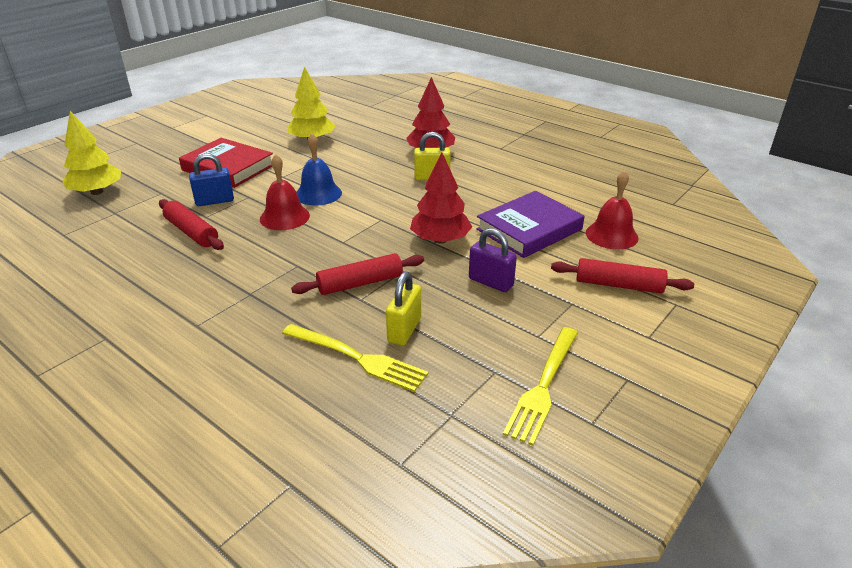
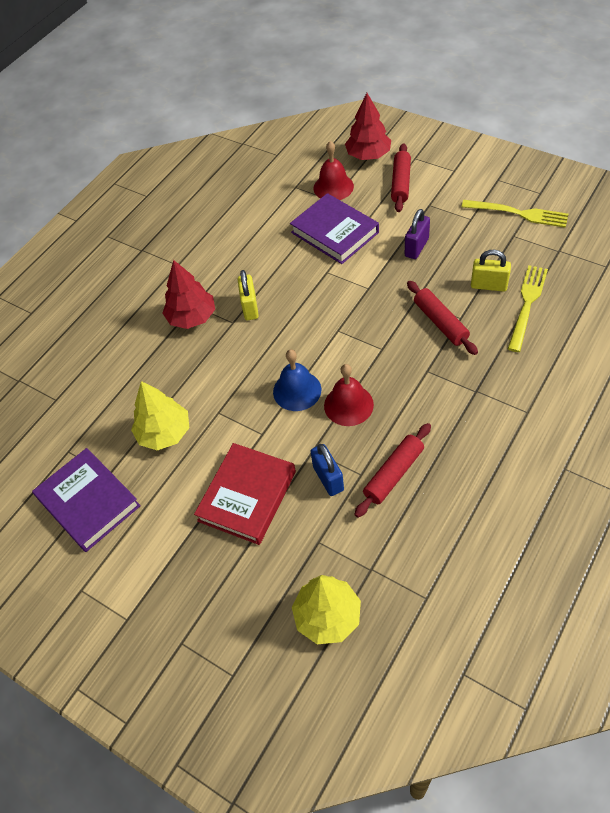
camera: 90 degrees left, 20 degrees up
(271, 116) = (88, 502): none -> purple book
(440, 240) = (363, 284): red tree -> red tree (368, 155)

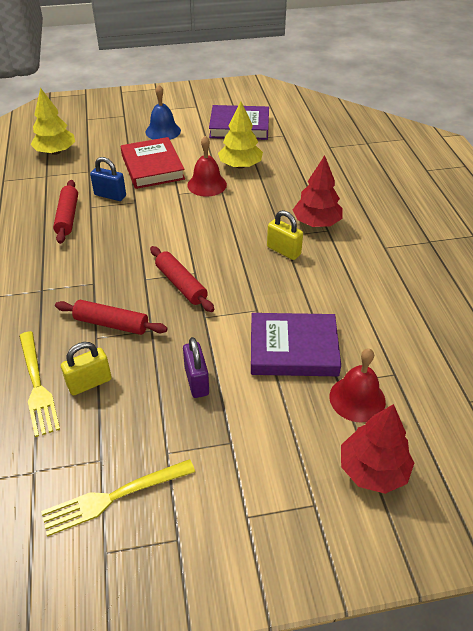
camera: 130 degrees right, 10 degrees down
(297, 390) = (182, 223): blue bell -> blue bell (163, 131)
(348, 405) = (135, 234): red bell -> red bell (207, 184)
(400, 183) = (291, 452): red rolling pin -> red rolling pin (181, 284)

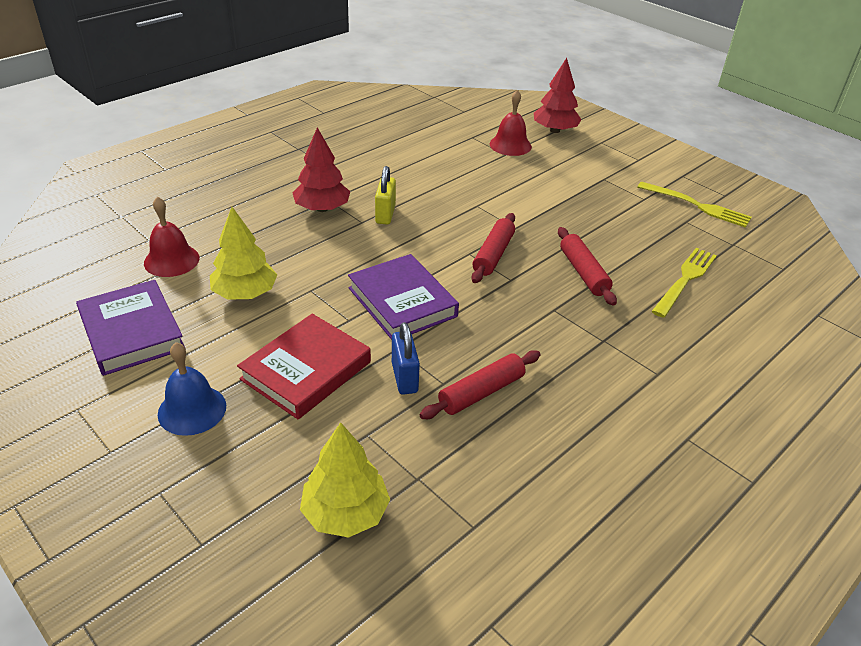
camera: 125 degrees left, 5 degrees down
(90, 383) = (647, 255): yellow padlock -> none
(196, 381) = (579, 208): purple padlock -> none
(207, 184) = (310, 304): red bell -> red bell (171, 260)
(293, 349) = (498, 178): purple book -> purple book (402, 302)

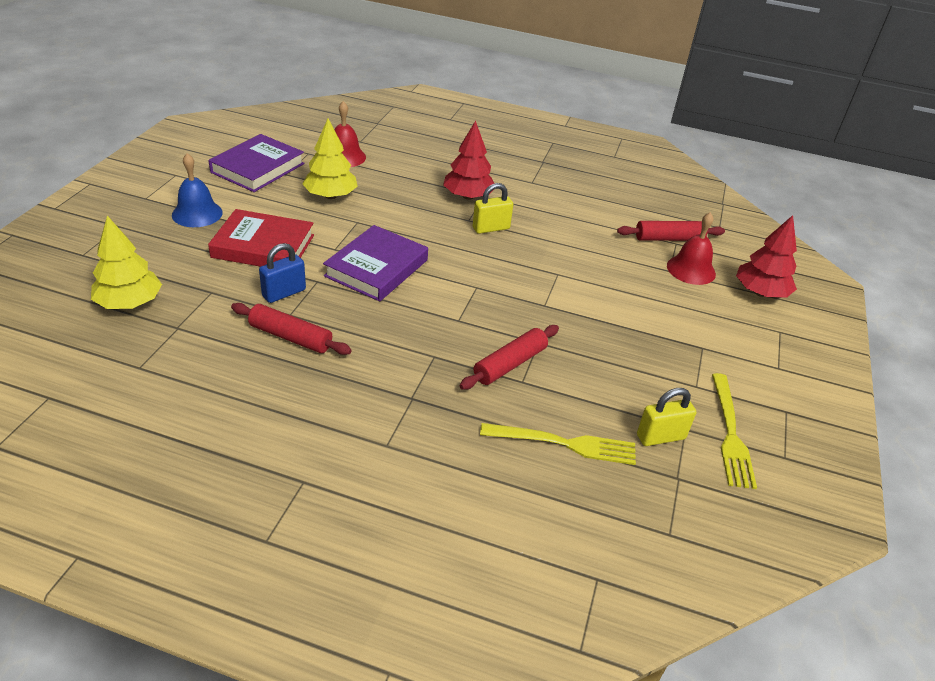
camera: 60 degrees right, 0 degrees up
(493, 254) = (487, 301): red rolling pin -> red rolling pin (669, 238)
(691, 235) = (660, 437): none -> yellow padlock

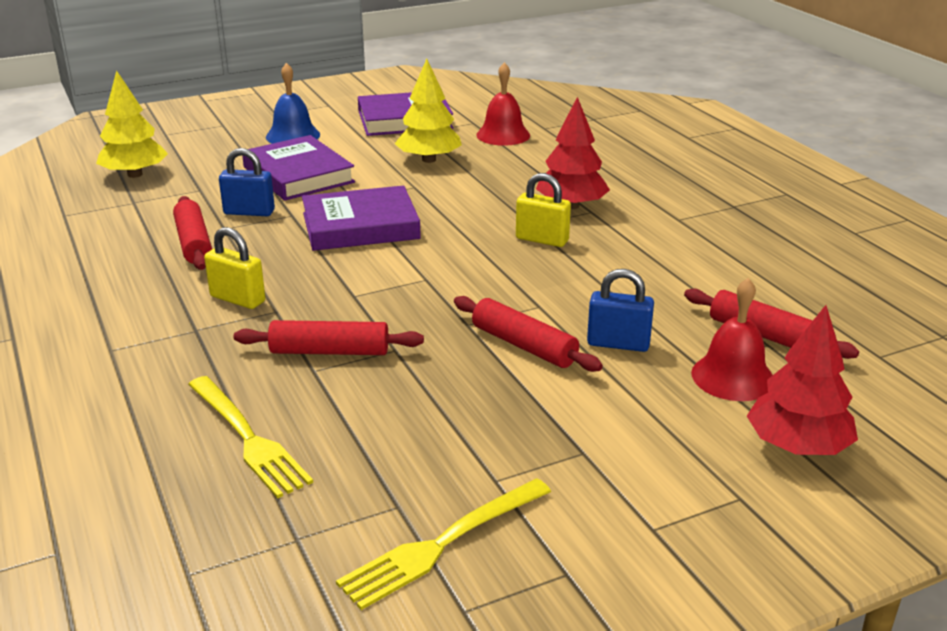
camera: 50 degrees right, 10 degrees down
(263, 246) = (298, 175): red book -> purple book
(590, 303) = (524, 345): none -> red rolling pin
(624, 277) = (618, 344): none -> blue padlock
(660, 437) = (354, 495): yellow padlock -> yellow padlock (238, 299)

